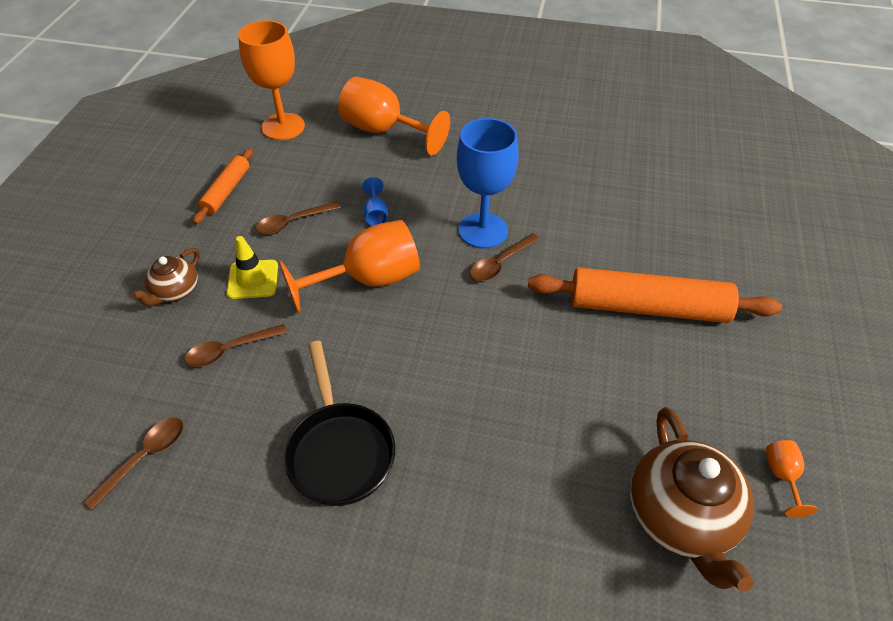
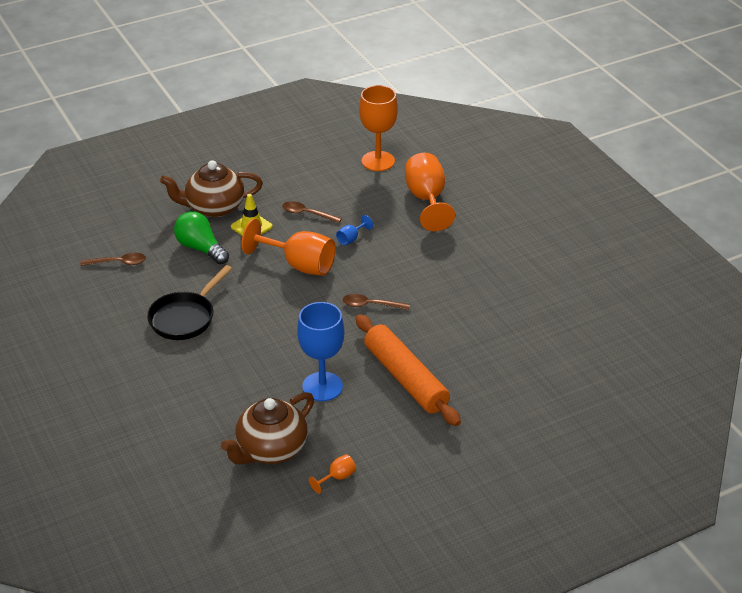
camera: 50 degrees right, 10 degrees down
(175, 291) = (214, 207): brown teapot -> brown teapot, size x1.81
(227, 191) = (300, 177): orange rolling pin -> none
(230, 350) = (201, 248): brown spoon -> green light bulb
(483, 230) = (389, 285): blue goblet -> blue goblet (322, 386)

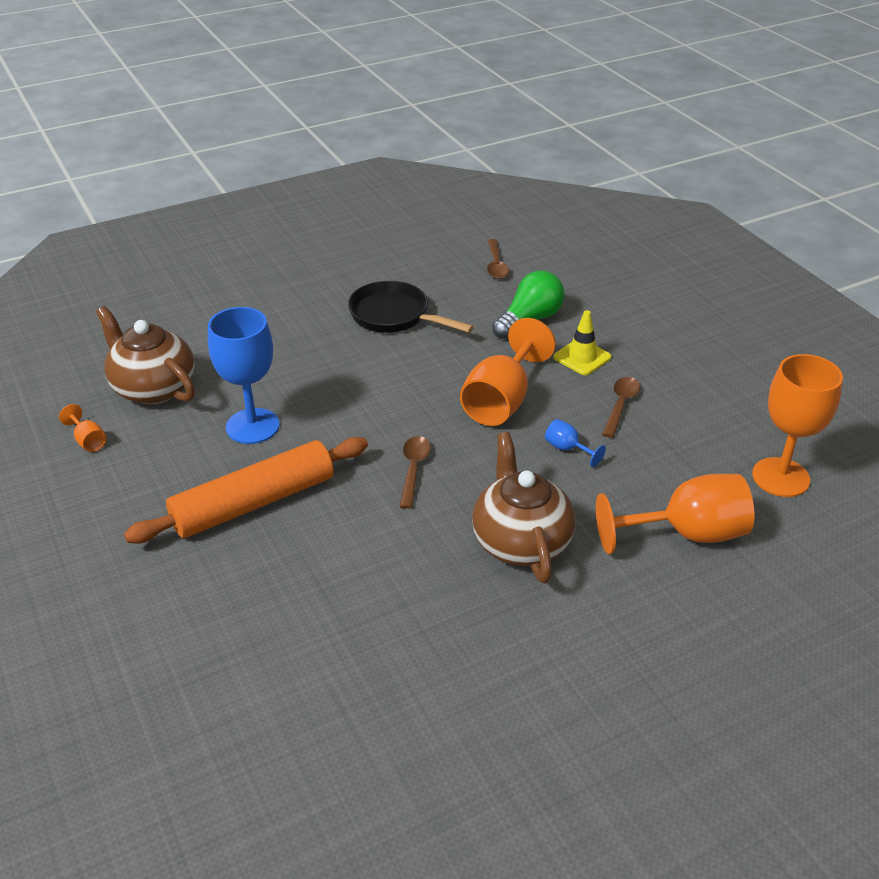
camera: 90 degrees right, 0 degrees up
(214, 207) = (618, 325): brown teapot -> brown teapot (520, 541)

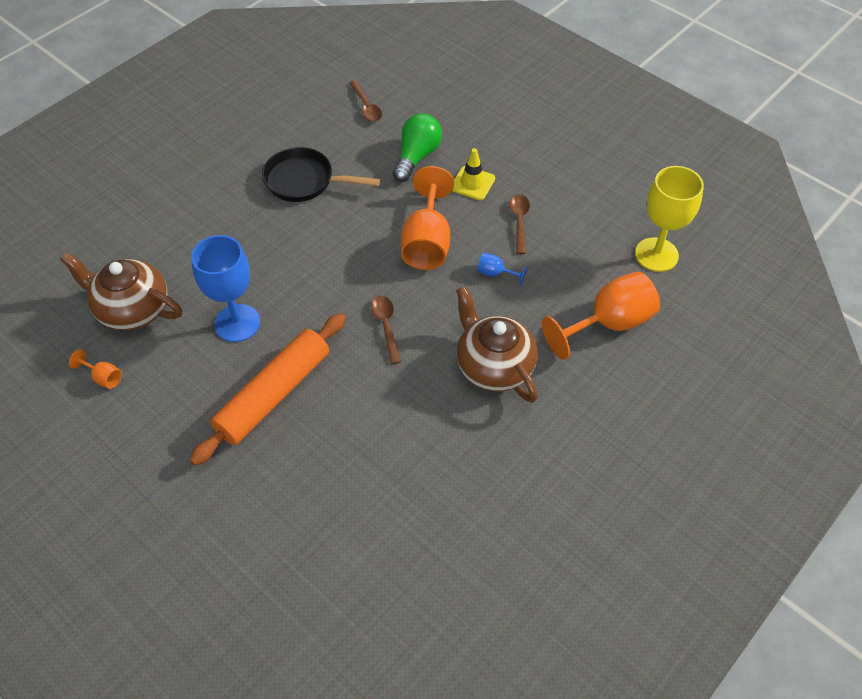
camera: 20 degrees left, 15 degrees up
(780, 477) = (656, 254): orange goblet -> yellow goblet

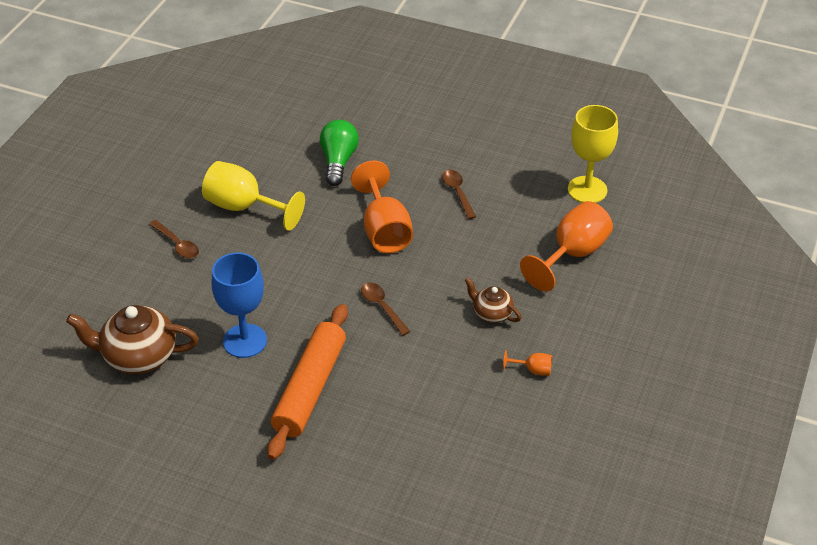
camera: 20 degrees left, 10 degrees down
(103, 377) = (143, 419): orange goblet -> orange goblet (533, 370)
(304, 181) = (244, 207): black pan -> yellow goblet
(366, 106) = (269, 129): brown spoon -> brown spoon (177, 244)
(472, 183) = (400, 171): yellow traffic cone -> none
(493, 366) = (491, 313): brown teapot -> brown teapot, size x0.55
(495, 273) = (457, 240): blue goblet -> none

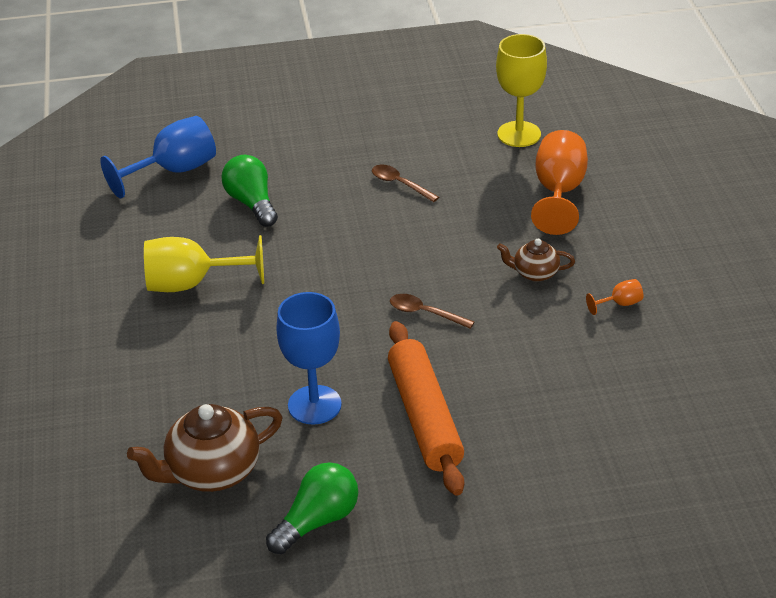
camera: 30 degrees left, 5 degrees down
(172, 428) = (317, 521): none -> green light bulb
(177, 244) = (151, 348): brown spoon -> none
(307, 111) = (174, 171): none -> blue goblet
(384, 230) = (360, 245): orange goblet -> none

